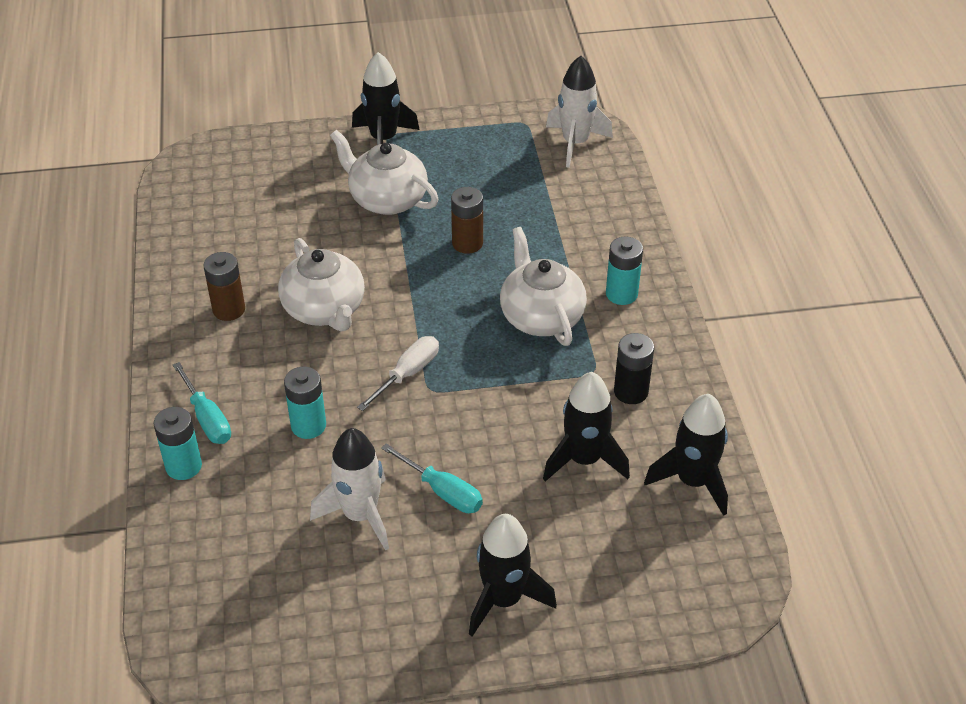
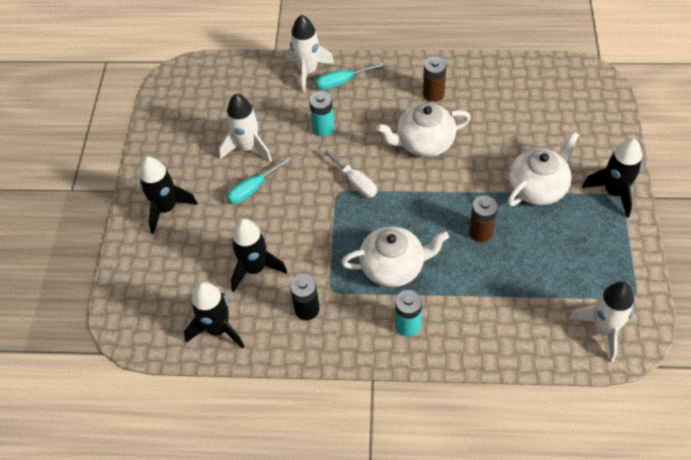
camera: 105 degrees right, 10 degrees up
(183, 466) = (308, 71): turquoise battery -> white rocket

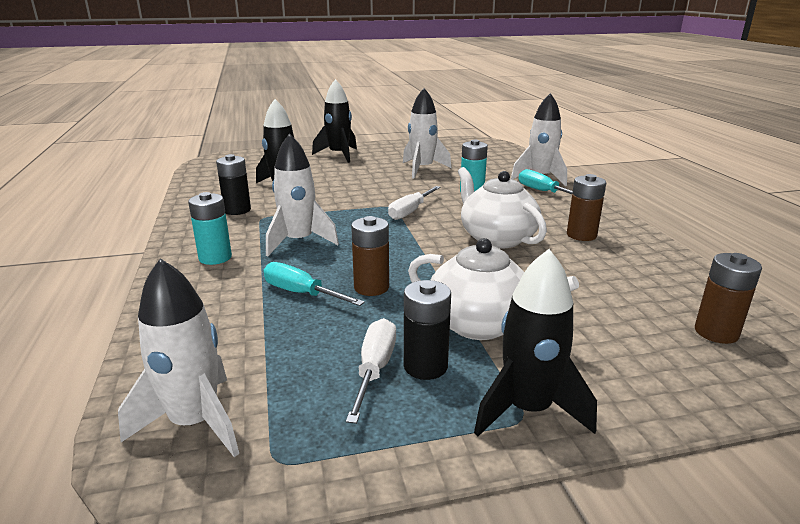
camera: 70 degrees right, 30 degrees down
(218, 329) = (215, 183): black rocket -> none
(252, 189) = (374, 176): turquoise screwdriver -> turquoise screwdriver (301, 293)
(393, 267) = (299, 242): white teapot -> white rocket
(566, 91) = (716, 332): none -> brown battery
(571, 246) = (375, 369): none -> white screwdriver
(573, 223) = (425, 366): none -> black battery

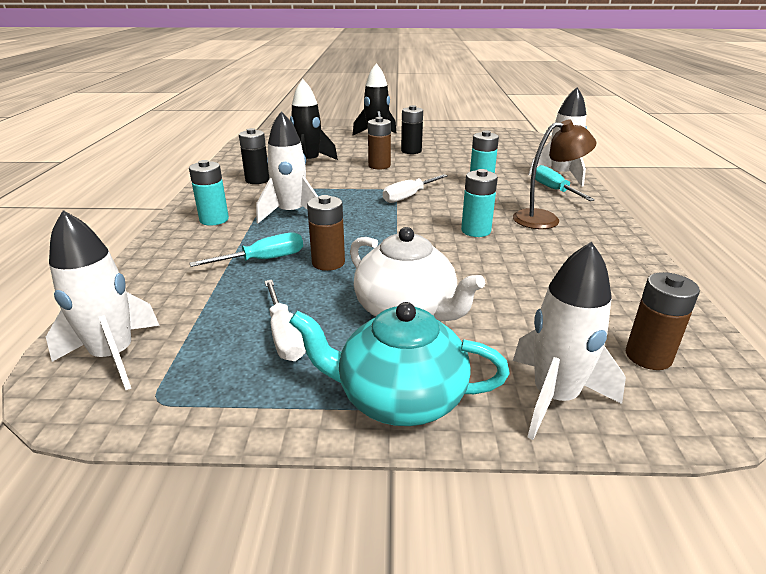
camera: 15 degrees right, 5 degrees up
(301, 293) = (264, 259): turquoise screwdriver -> turquoise screwdriver turned 105 degrees clockwise
(375, 369) = (285, 336): white screwdriver -> white screwdriver turned 135 degrees clockwise
(422, 169) = (446, 157): white rocket -> white rocket (554, 397)
(425, 366) = (330, 341): black battery -> black battery (411, 151)
(496, 238) = (476, 231): white teapot -> turquoise battery
(528, 410) = (399, 398): black rocket -> turquoise teapot
(552, 220) = (545, 219): none -> brown lamp
(581, 235) = (565, 238): brown battery -> brown battery (379, 166)

